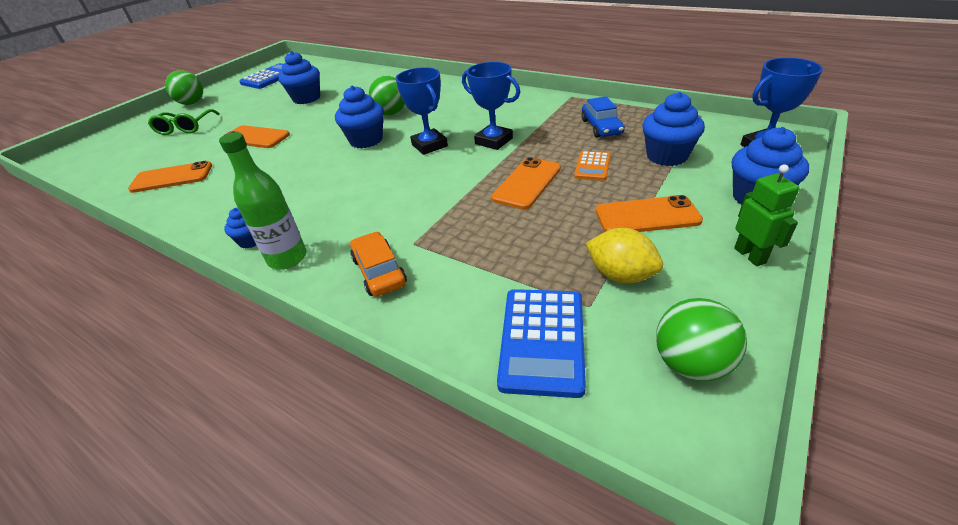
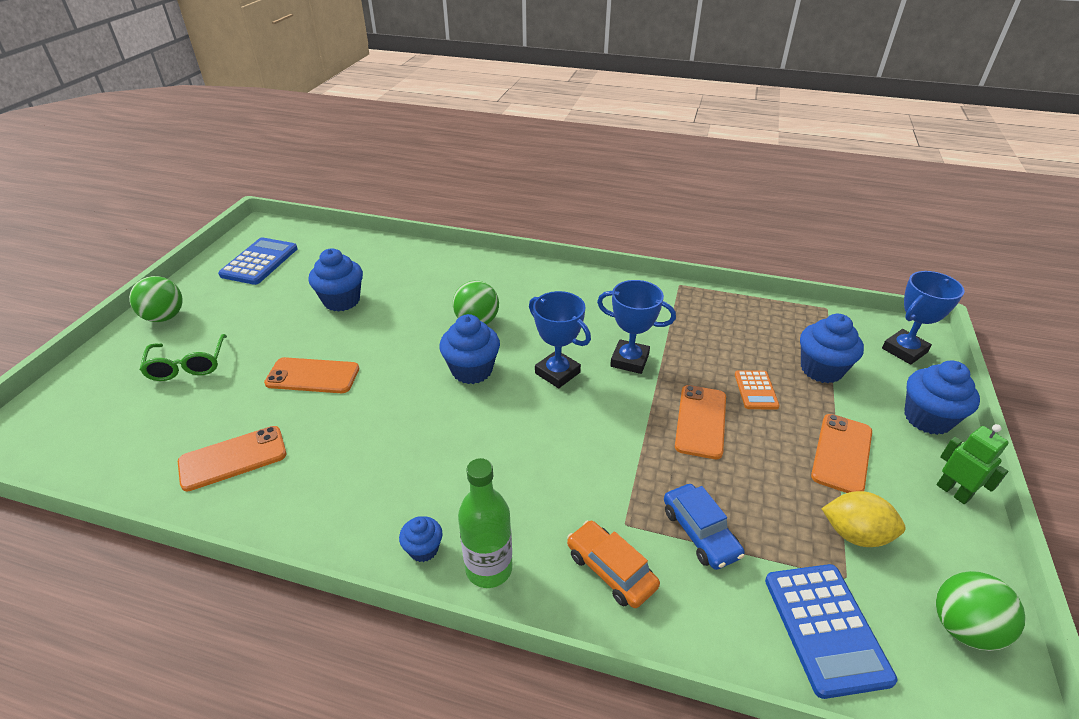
camera: 20 degrees left, 0 degrees up
(601, 127) = (735, 331): blue car -> blue car (700, 533)
(647, 216) = (841, 453): orange phone -> orange phone turned 45 degrees counterclockwise

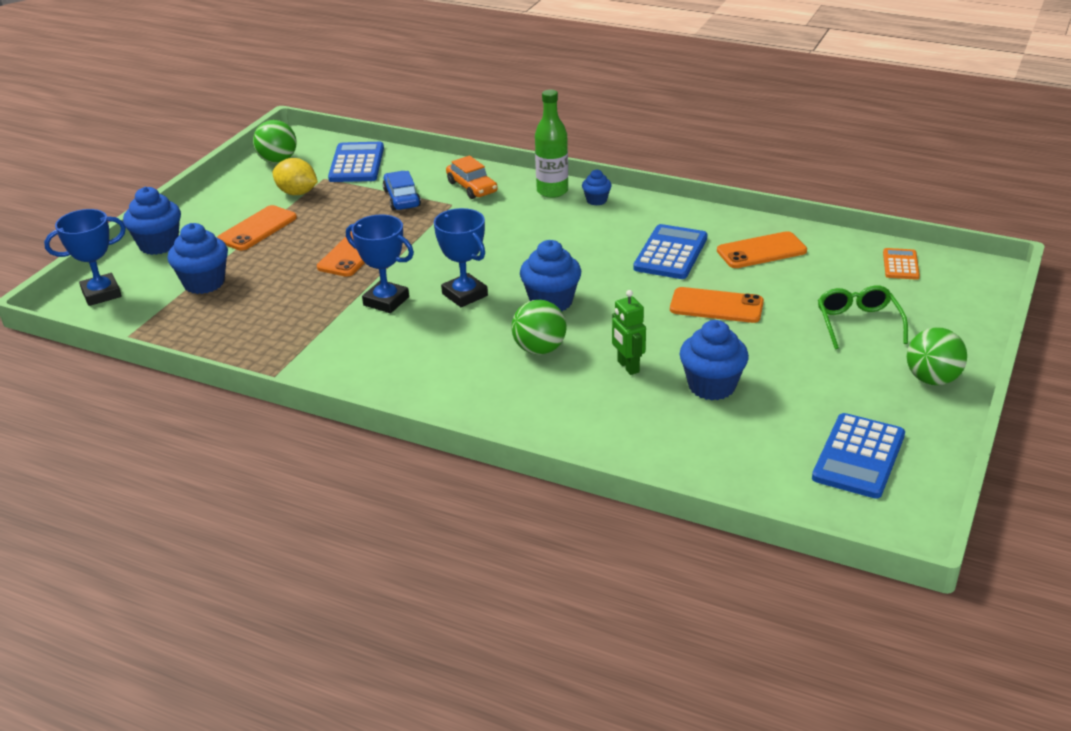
camera: 170 degrees left, 5 degrees down
(341, 447) = (671, 253): none -> blue calculator
(756, 390) = (284, 271): orange calculator -> orange calculator (900, 265)
(953, 492) = (202, 207): green robot -> green robot (628, 367)

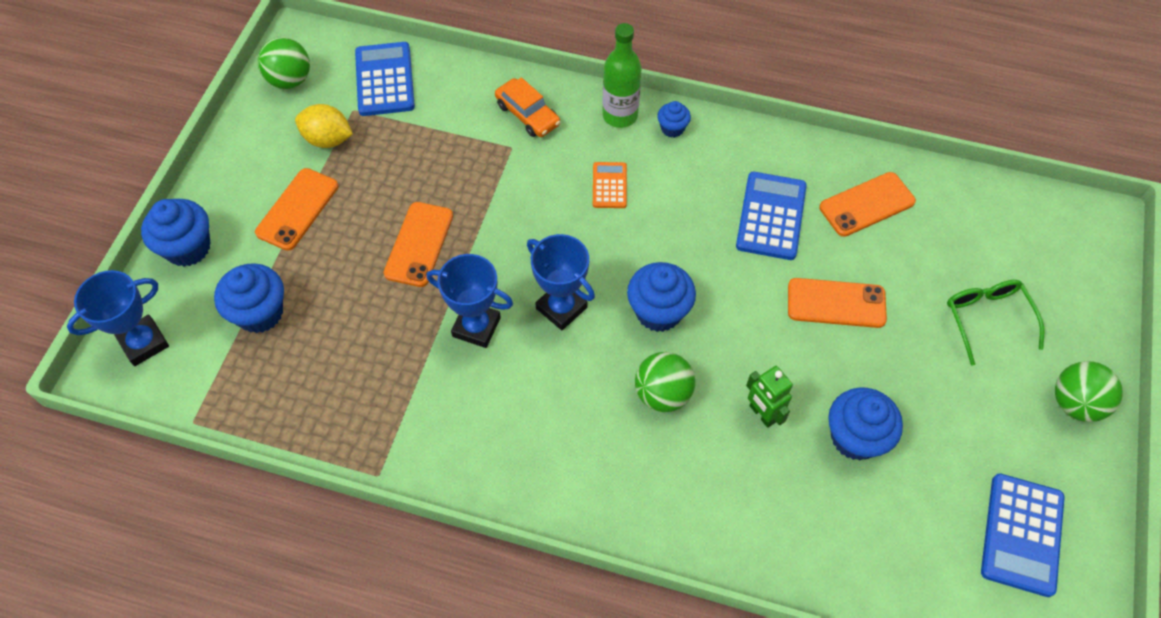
camera: 10 degrees left, 25 degrees up
(402, 198) = (452, 140): blue car -> none
(900, 265) = (1015, 216): orange calculator -> orange calculator (609, 185)

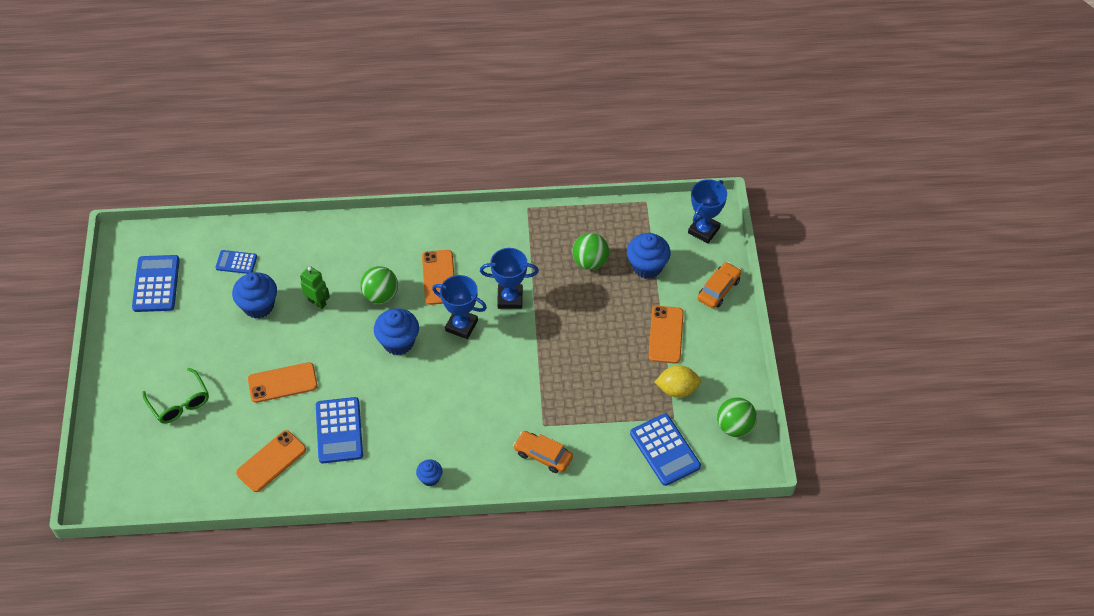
camera: 160 degrees right, 5 degrees down
(188, 248) = (719, 289): blue cupcake -> orange car
(419, 244) = (572, 337): orange phone -> orange phone (439, 277)
(609, 185) = (461, 418): orange calculator -> none
(620, 115) = (473, 477): green bottle -> none
(882, 532) = (236, 262): none -> blue calculator
(1075, 403) = (122, 366): green ball -> green ball (590, 262)

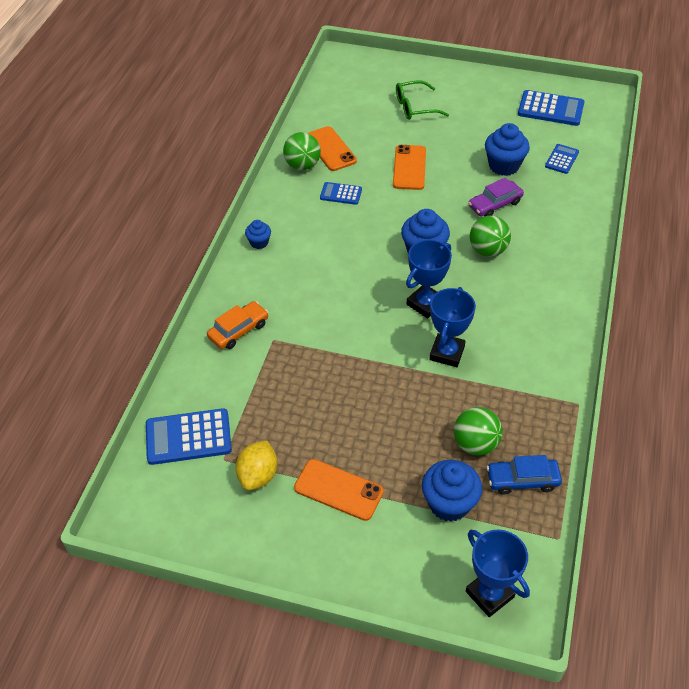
camera: 110 degrees right, 5 degrees down
(317, 302) = (495, 204): green robot -> purple car
(339, 430) = (341, 194): blue calculator -> blue calculator, size x0.58
(439, 277) = (496, 299): orange phone -> none
(609, 229) = (522, 480): none -> blue car
(719, 289) = (384, 576): orange car -> none
(735, 427) = (180, 518): green ball -> green ball (302, 165)

